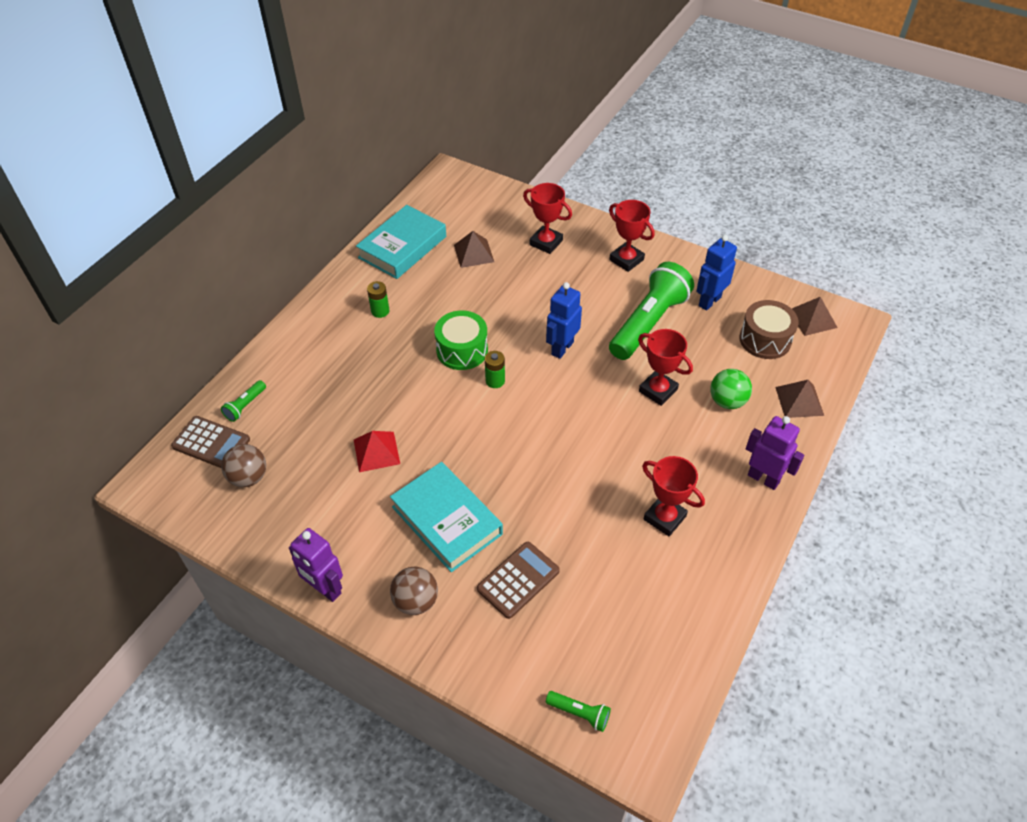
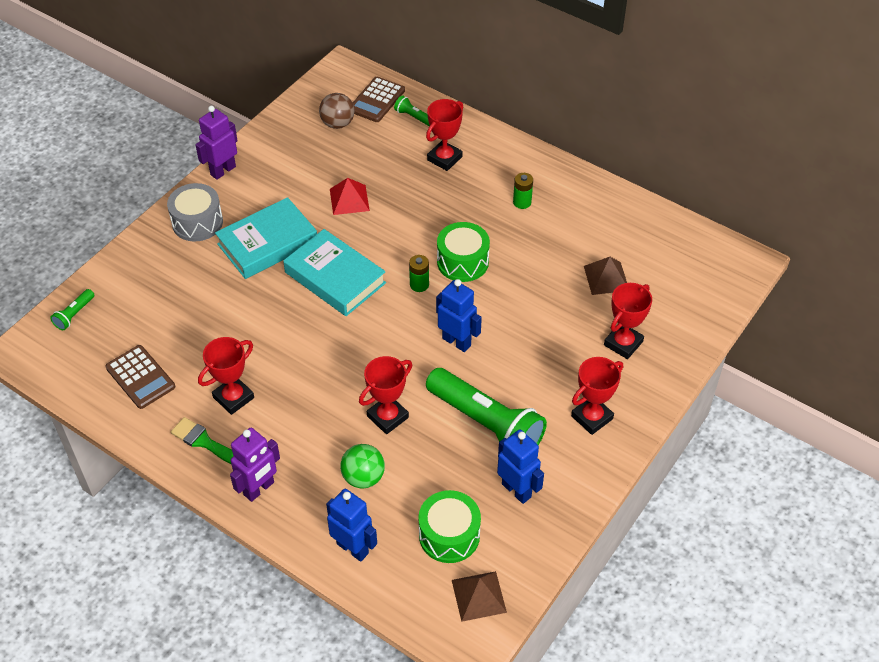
camera: 95 degrees right, 0 degrees up
(315, 374) = (444, 158): none -> red trophy
(402, 247) = (617, 220): turquoise book -> turquoise book (335, 277)
(416, 601) = (197, 222): brown ball -> grey drum
(518, 580) = (198, 286): brown calculator -> brown calculator (140, 377)
(724, 534) = (204, 442): none -> green brush
(765, 339) = (449, 535): brown drum -> green drum
(799, 401) = (353, 548): brown pyramid -> blue robot

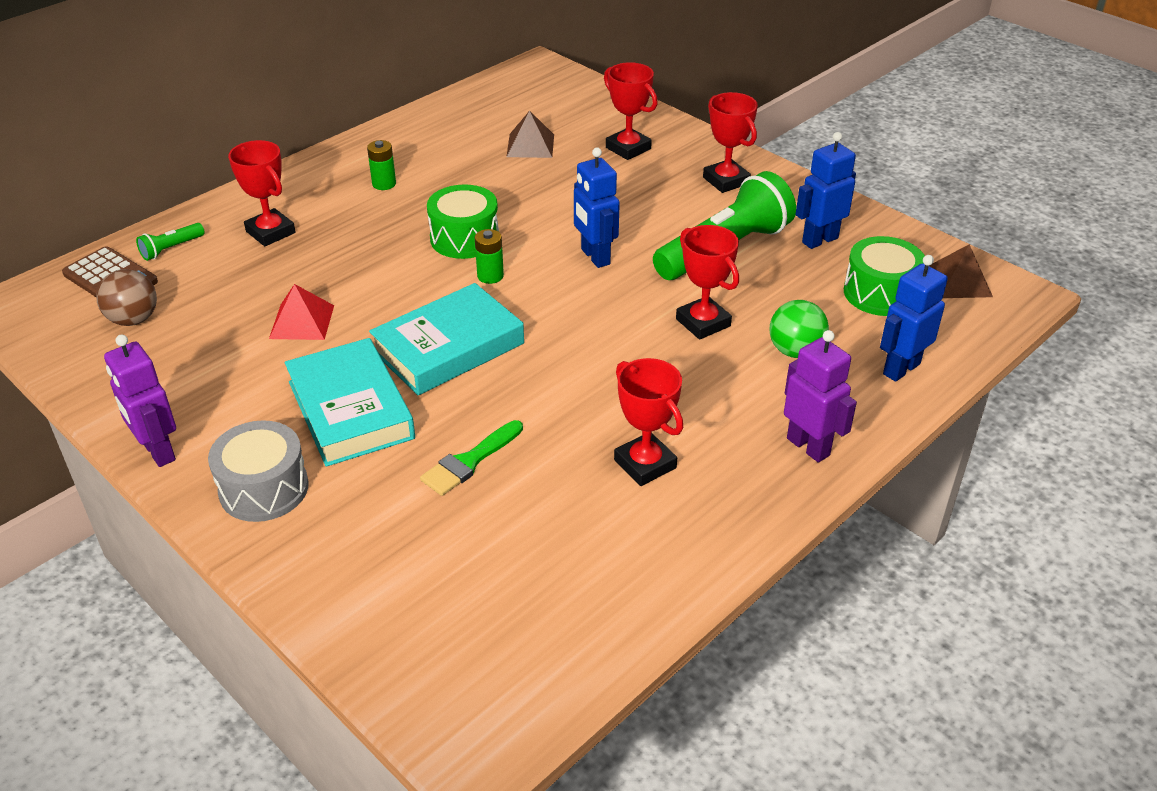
camera: 80 degrees left, 10 degrees down
(74, 314) = (413, 665): green flashlight -> none
(140, 377) = (582, 572): brown calculator -> none
(204, 442) = (722, 499): green brush -> green brush (469, 461)
(457, 342) = (595, 257): blue robot -> blue robot turned 75 degrees counterclockwise

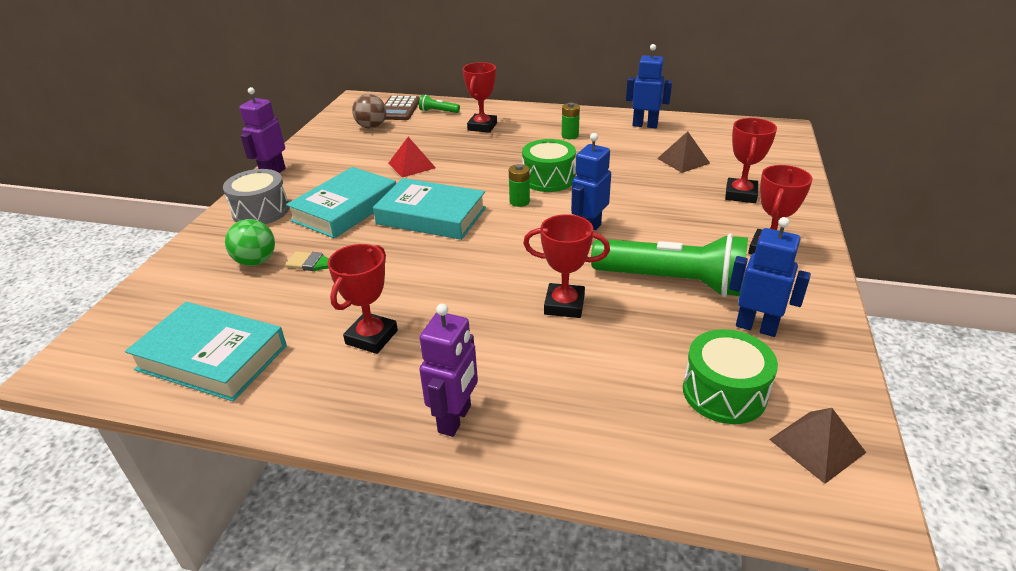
camera: 60 degrees right, 5 degrees down
(576, 599) = (212, 357): none -> turquoise book
(703, 322) = (564, 305): red trophy -> red trophy turned 75 degrees clockwise
(795, 351) = (578, 367): green ball -> green ball (256, 261)
(901, 369) = (621, 446): blue robot -> blue robot (645, 125)

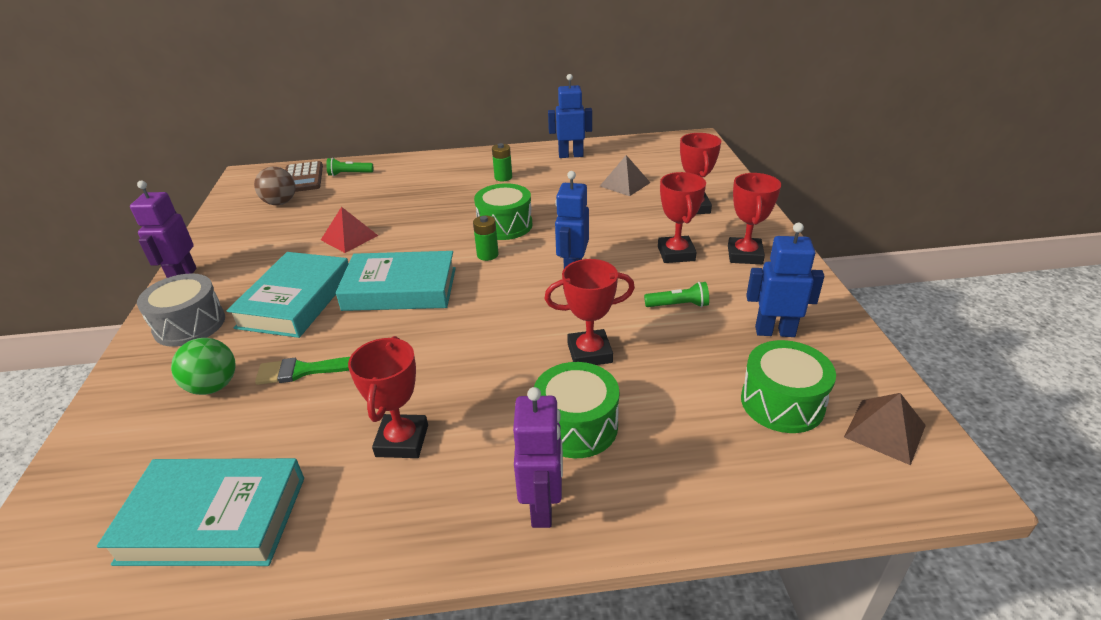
camera: 20 degrees left, 0 degrees up
(482, 127) = (407, 183): red trophy -> red trophy (676, 253)
(519, 362) = (576, 426): none -> green drum
(672, 282) = (678, 305): green flashlight -> green flashlight, size x0.42

